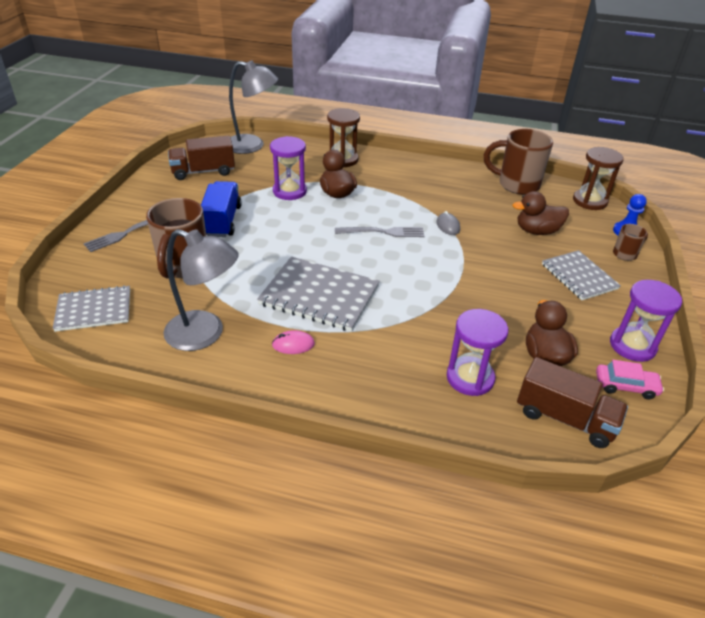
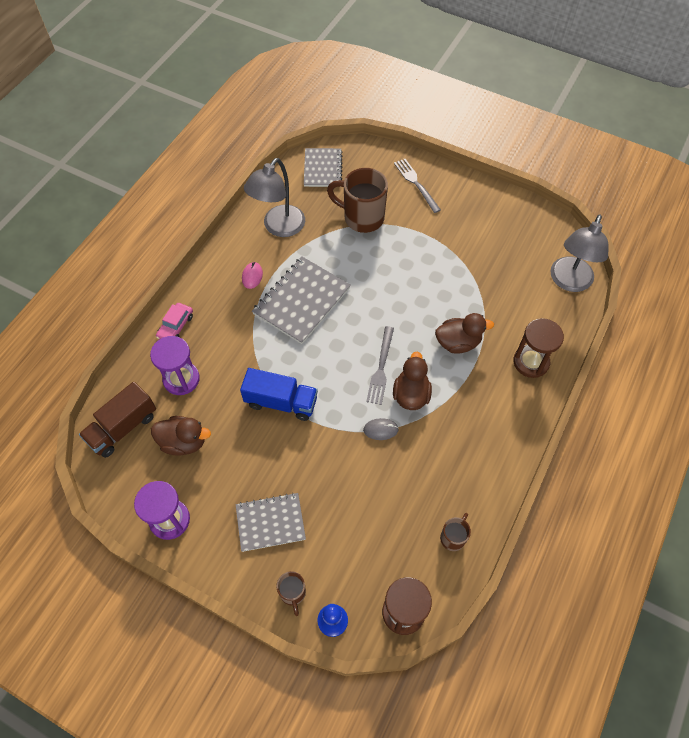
camera: 105 degrees right, 20 degrees up
(203, 172) = (514, 237): brown truck -> none
(222, 221) = (422, 246): blue truck -> blue truck (281, 402)
(289, 191) = (467, 303): purple hourglass -> none
(517, 185) = (453, 537): brown mug -> brown mug, size x0.50
(537, 231) = (354, 517): brown duck -> brown duck (411, 394)
(625, 386) = (132, 488): pink car -> pink car (175, 326)

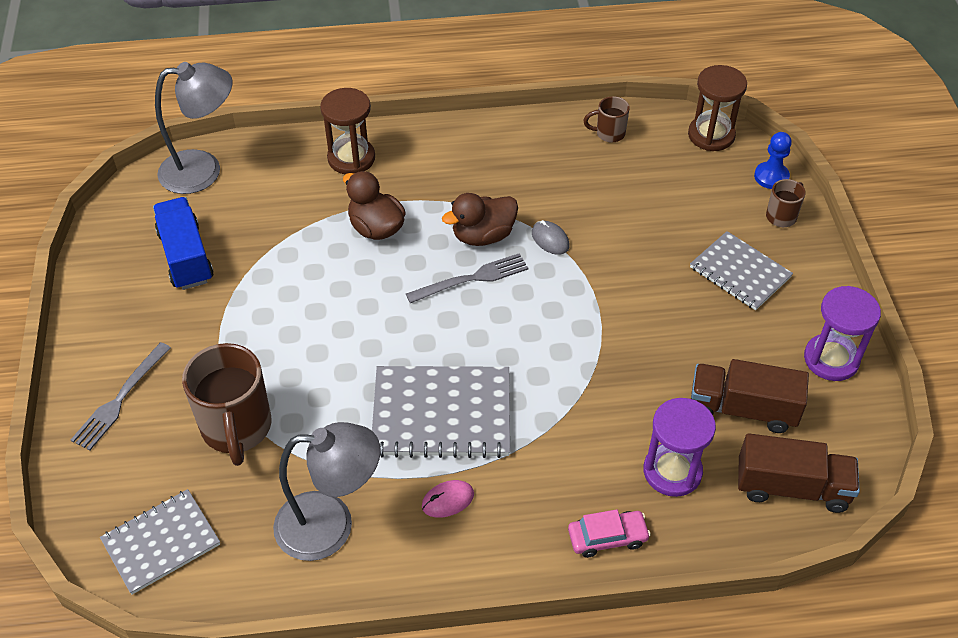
camera: 125 degrees left, 10 degrees down
(183, 442) = (742, 409): brown duck -> brown truck
(281, 402) = (602, 346): blue truck -> blue truck (186, 256)

